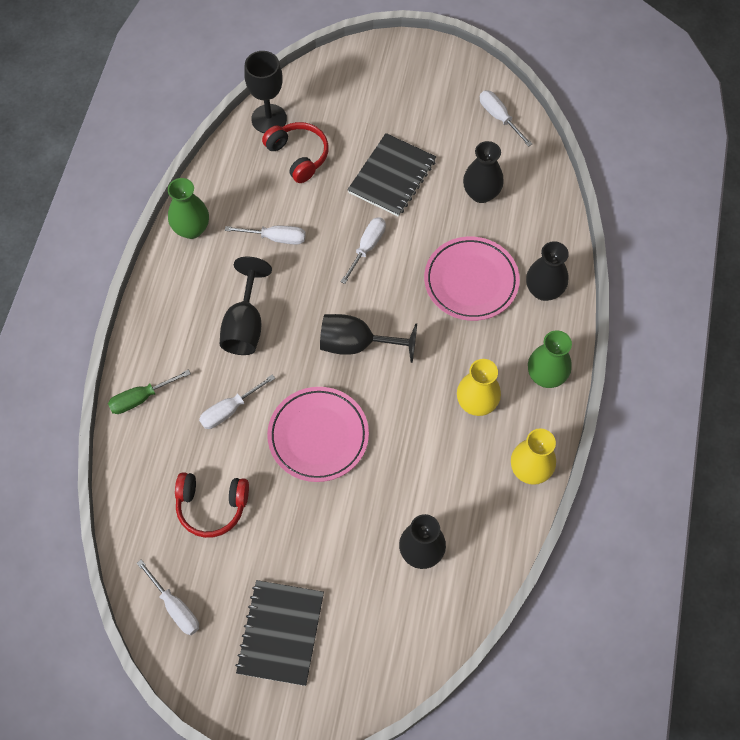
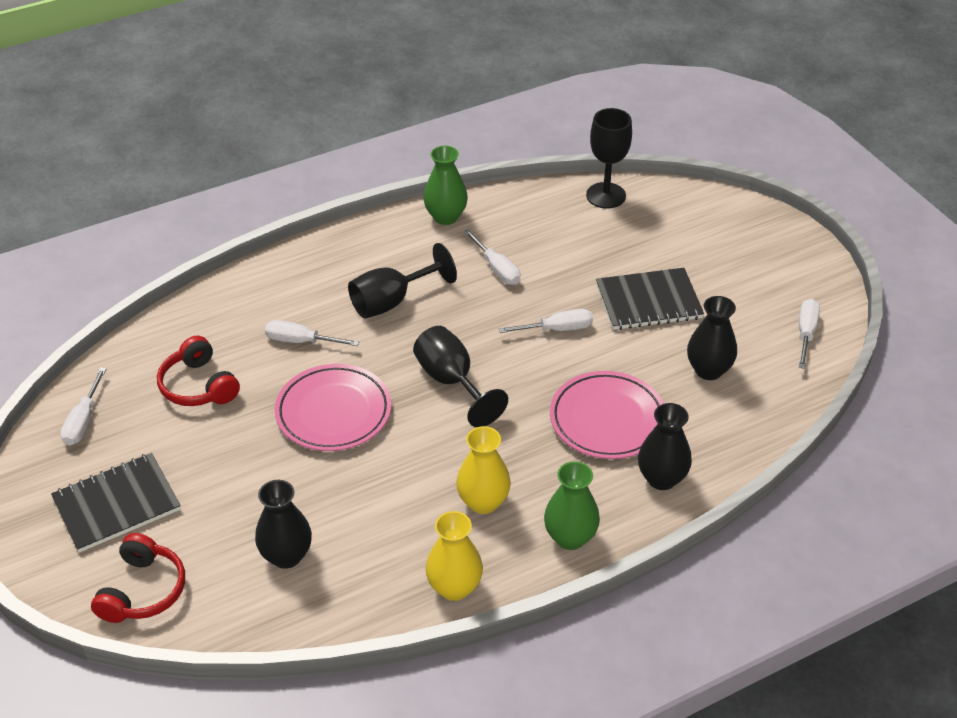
camera: 50 degrees right, 20 degrees down
(140, 398) = (257, 283): green screwdriver -> none
(298, 156) = (593, 233): red headphones -> red headphones (143, 590)

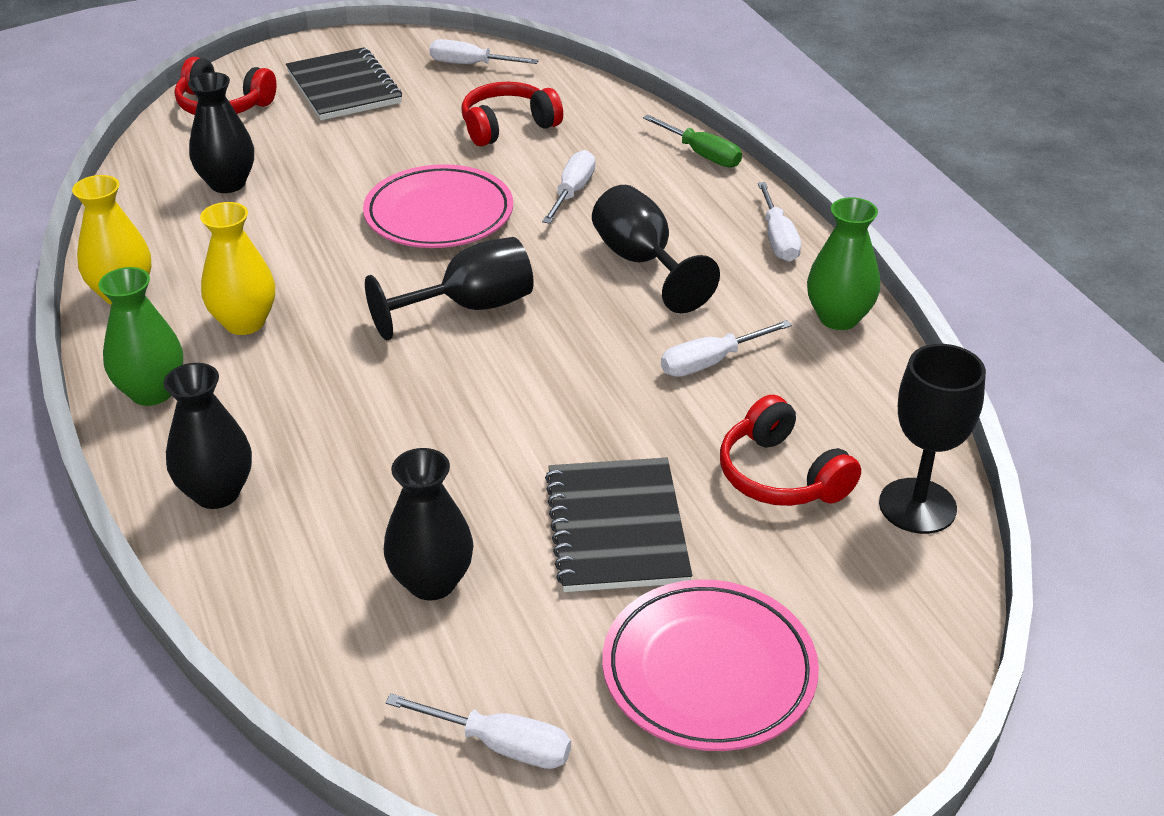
camera: 95 degrees right, 5 degrees down
(249, 276) = (702, 155): none -> green screwdriver
(558, 329) = (562, 415): white screwdriver -> white screwdriver (778, 239)
(592, 241) = (781, 475): none -> red headphones
(607, 419) = (354, 449): pink plate -> pink plate (708, 671)

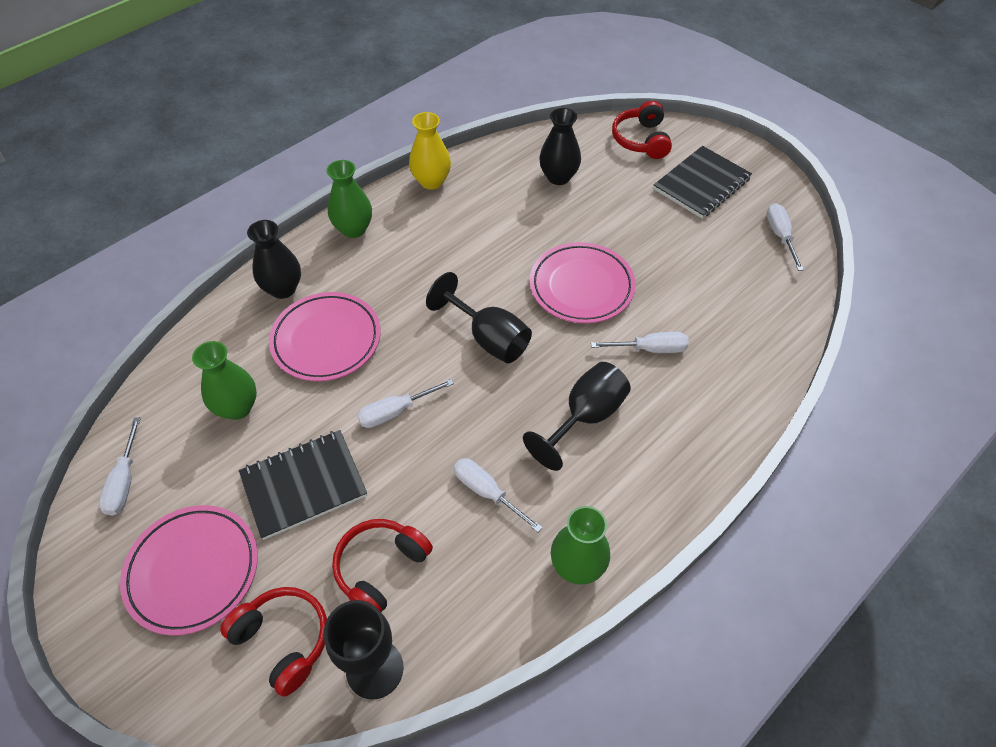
camera: 70 degrees right, 15 degrees up
(244, 322) = (428, 240): yellow vase -> none
(363, 461) = (326, 340): none -> pink plate
(432, 582) = (237, 407): black vase -> green vase
(507, 126) = (711, 285): red headphones -> red headphones (283, 640)
(702, 155) = (751, 414): green screwdriver -> none
(778, 239) = (661, 498): white screwdriver -> white screwdriver (395, 412)

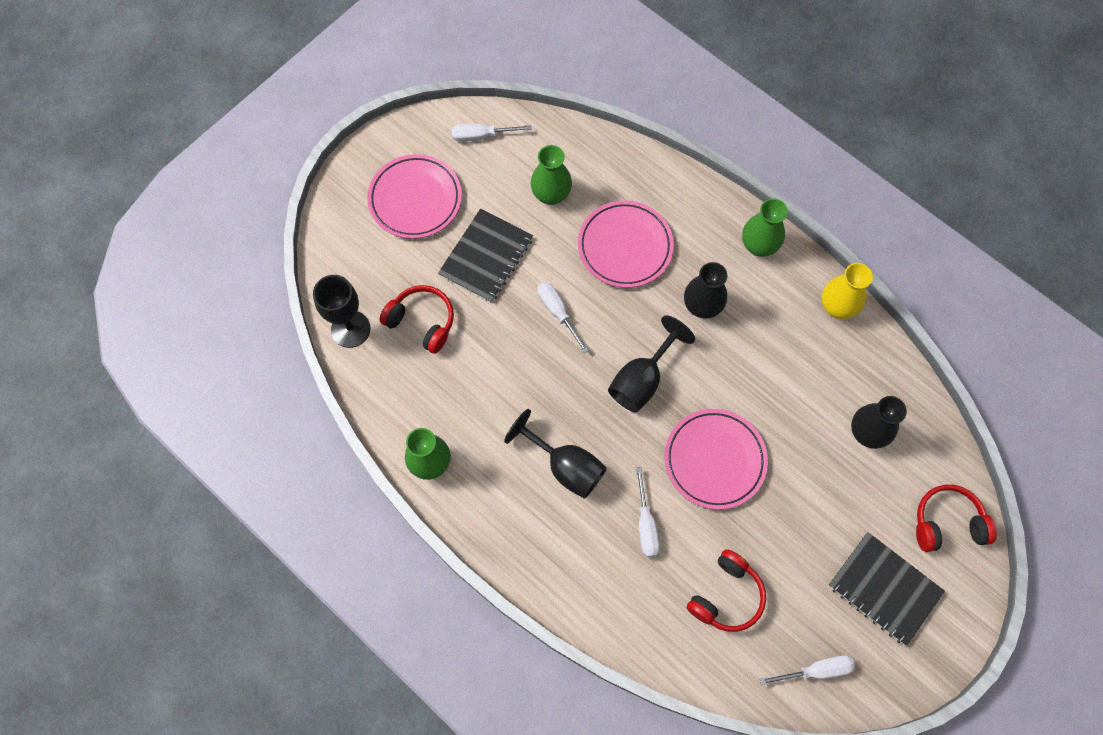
camera: 85 degrees right, 15 degrees up
(283, 289) = (677, 201): black vase -> black vase (702, 306)
(283, 640) = (368, 268): red headphones -> red headphones (726, 596)
(304, 485) = (486, 257): black notebook -> black notebook turned 60 degrees clockwise
(486, 492) = (489, 391): white screwdriver -> none

